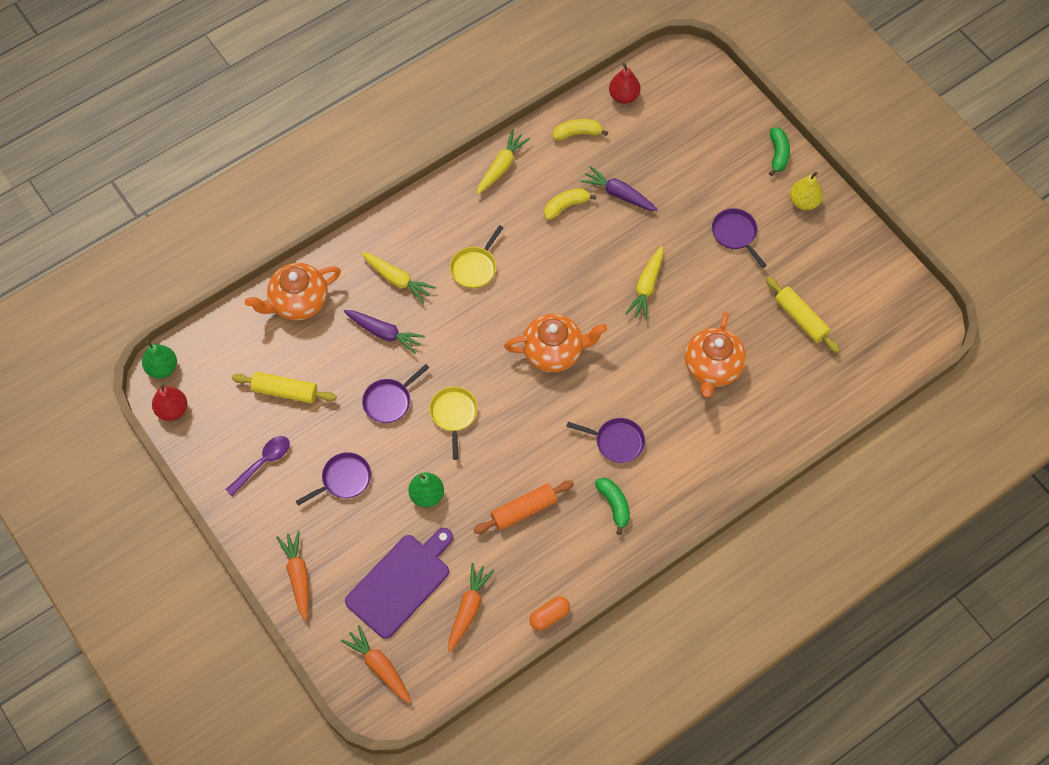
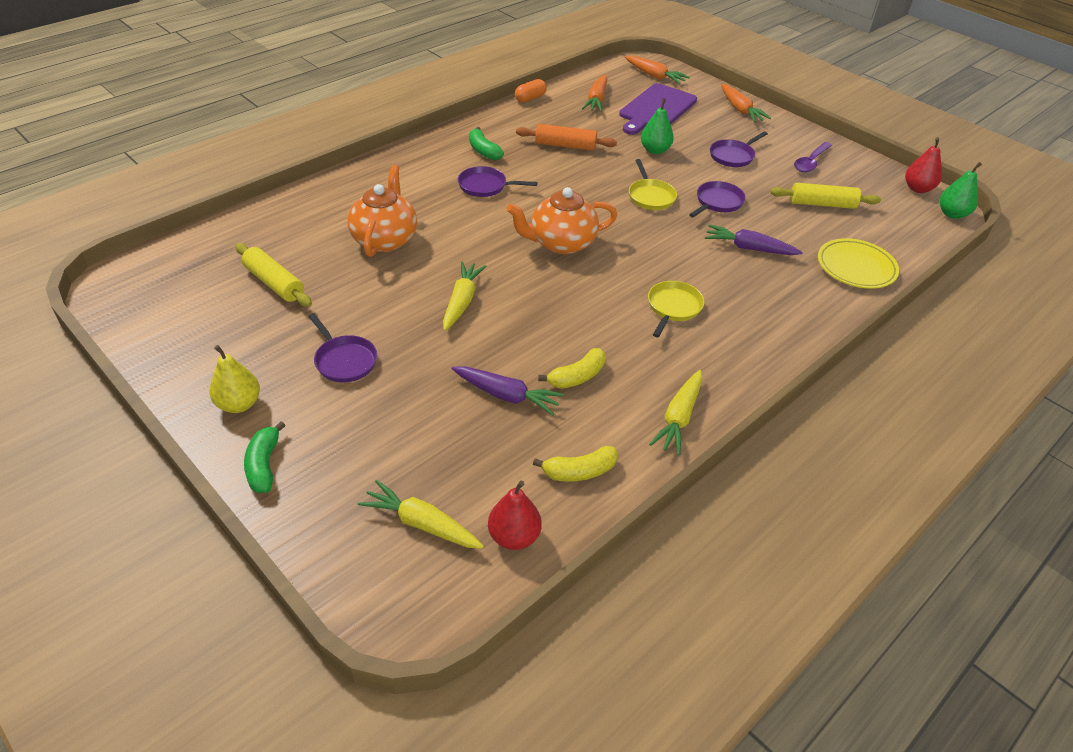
camera: 170 degrees right, 20 degrees down
(298, 302) = (856, 267): orange teapot -> yellow plate
(397, 279) = (758, 292): yellow carrot -> yellow carrot (422, 524)
(524, 510) = (565, 145): orange rolling pin -> orange rolling pin turned 45 degrees clockwise

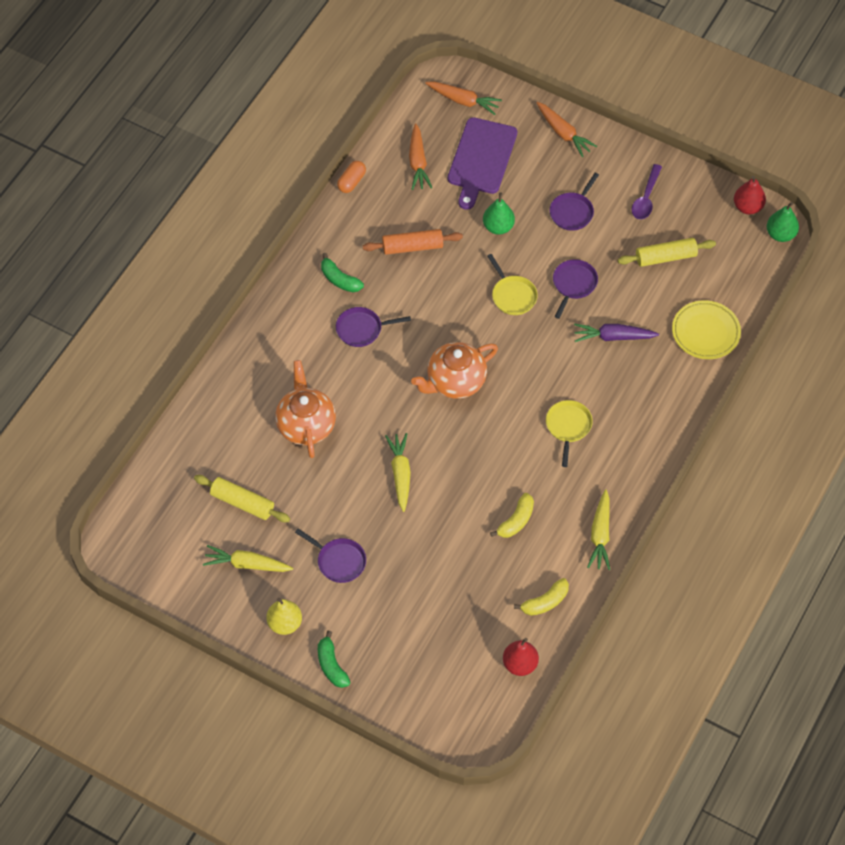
camera: 15 degrees left, 15 degrees up
(422, 524) = (457, 674): yellow carrot -> yellow carrot (247, 564)
(506, 395) = (471, 554): purple carrot -> none

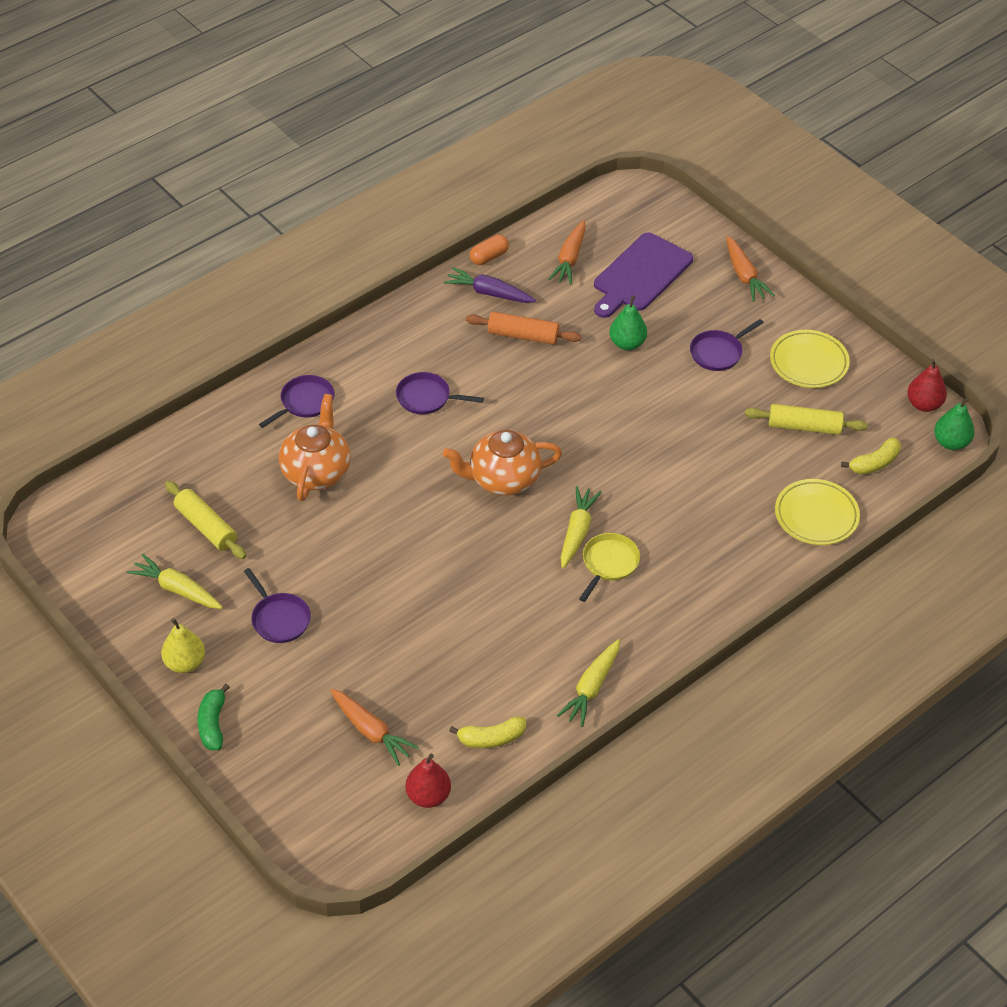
camera: 20 degrees right, 10 degrees down
(339, 280) = (427, 344): green banana -> none
(400, 474) = (394, 552): yellow carrot -> yellow carrot (577, 532)
(463, 101) = (648, 216): orange carrot -> orange carrot (371, 731)
(512, 295) = (610, 414): yellow pan -> none
(516, 521) = (500, 642): yellow banana -> yellow banana (874, 463)
(573, 284) = (685, 423): purple pan -> purple pan (305, 402)
(613, 337) = (705, 488): purple carrot -> purple carrot (489, 293)
(646, 198) = (808, 362): purple spoon -> yellow plate

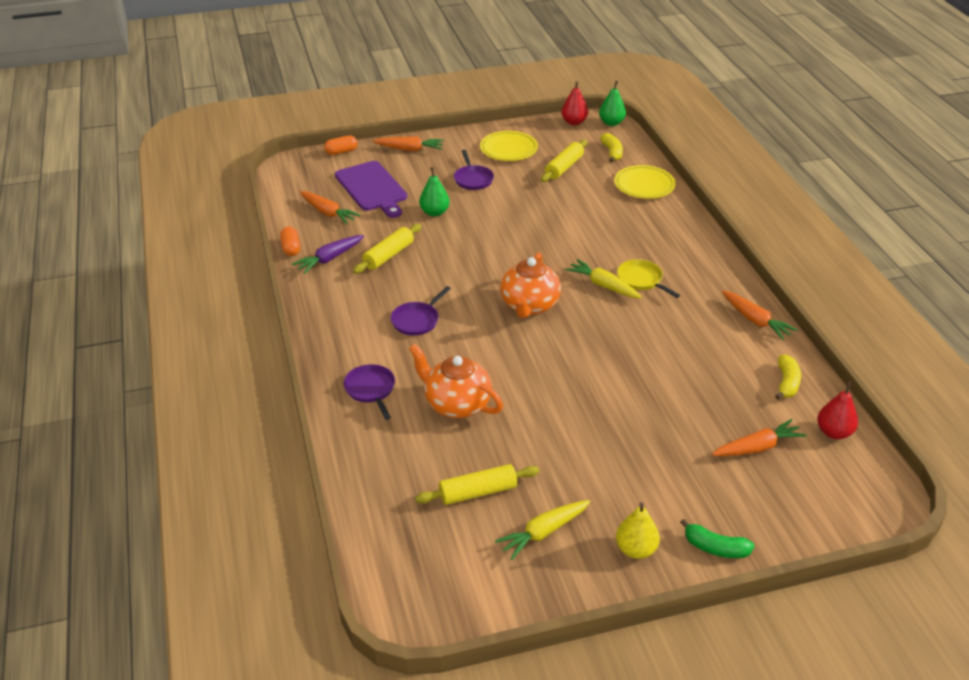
camera: 65 degrees left, 10 degrees down
(279, 619) = (612, 471): purple pan -> none
(523, 336) = (388, 255): orange rolling pin -> yellow rolling pin
(591, 688) = (755, 320): yellow carrot -> orange carrot
(697, 221) = (341, 152): none -> orange capsule

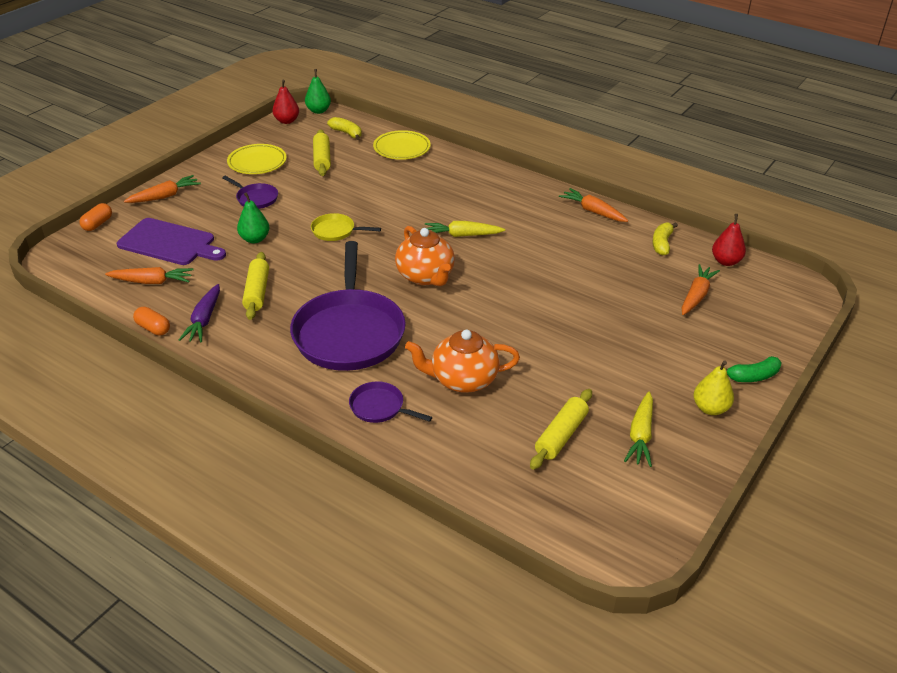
camera: 40 degrees left, 0 degrees up
(417, 320) = (349, 332): purple pan -> purple pan, size x2.28
(641, 280) = (484, 218): yellow pan -> yellow pan (336, 231)
(755, 320) = (593, 211): orange carrot -> orange carrot turned 150 degrees counterclockwise
(786, 383) = (662, 244): yellow banana -> yellow banana turned 135 degrees counterclockwise

